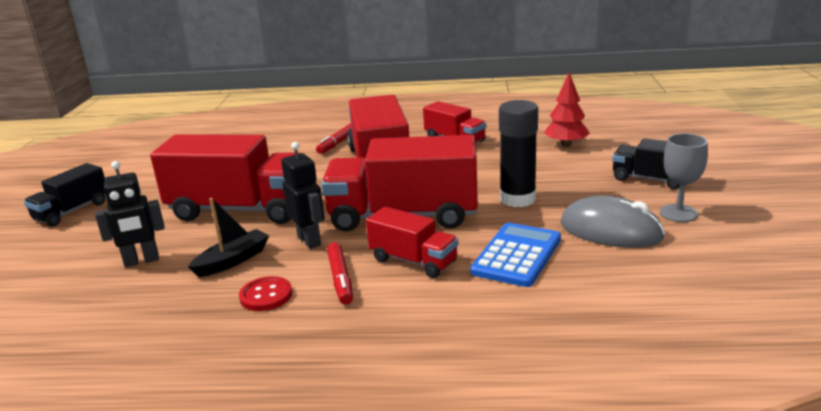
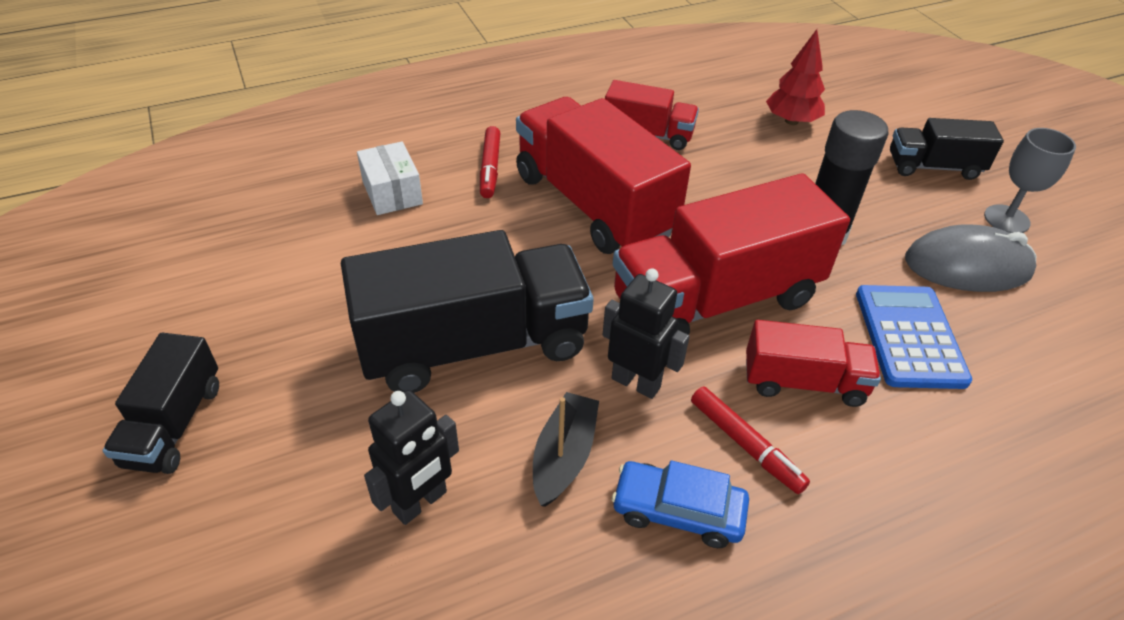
camera: 30 degrees left, 20 degrees up
(241, 209) = (474, 344): red truck -> black truck
(266, 295) = (678, 511): red button -> blue car
(273, 145) = (392, 192): none -> white box

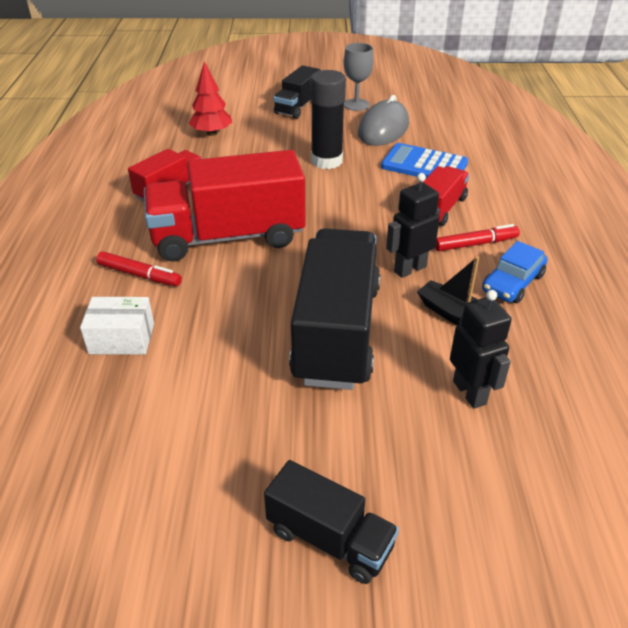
camera: 65 degrees left, 5 degrees down
(716, 300) = (358, 217): red truck -> none

